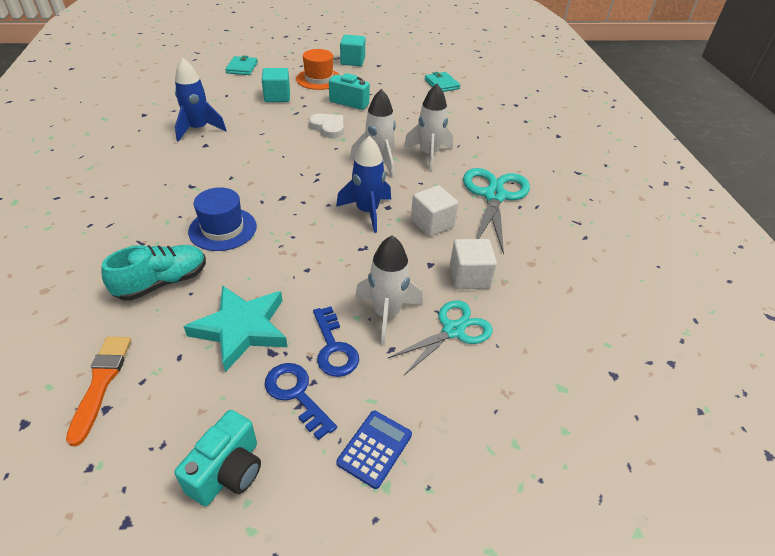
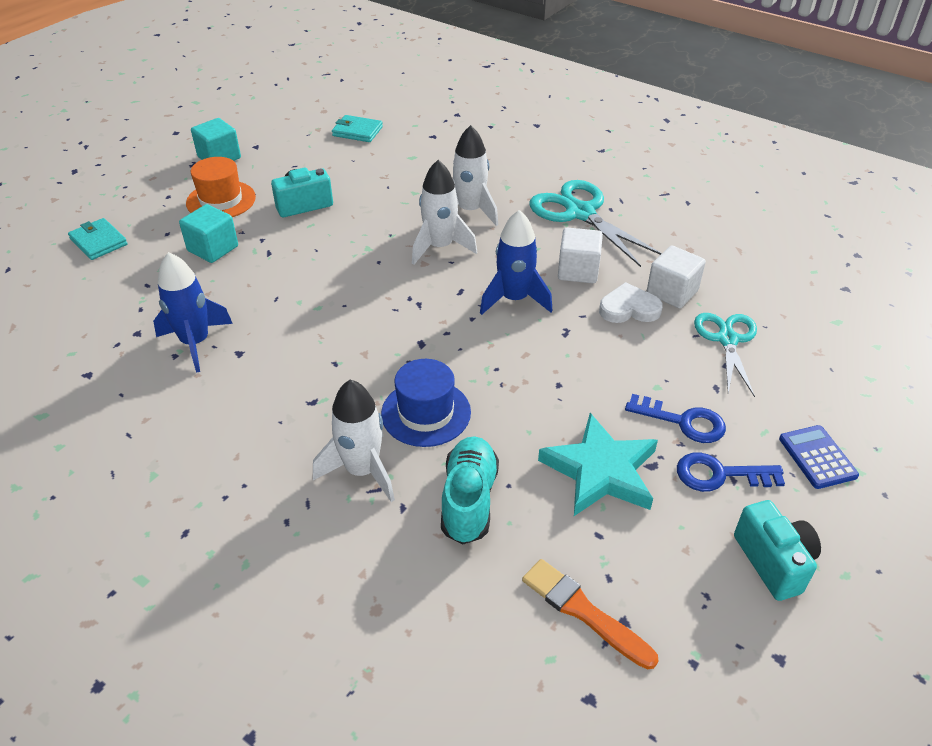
camera: 45 degrees left, 0 degrees up
(328, 127) = (333, 246): white heart -> white heart (629, 308)
(386, 314) = (671, 366): white rocket -> white rocket (362, 471)

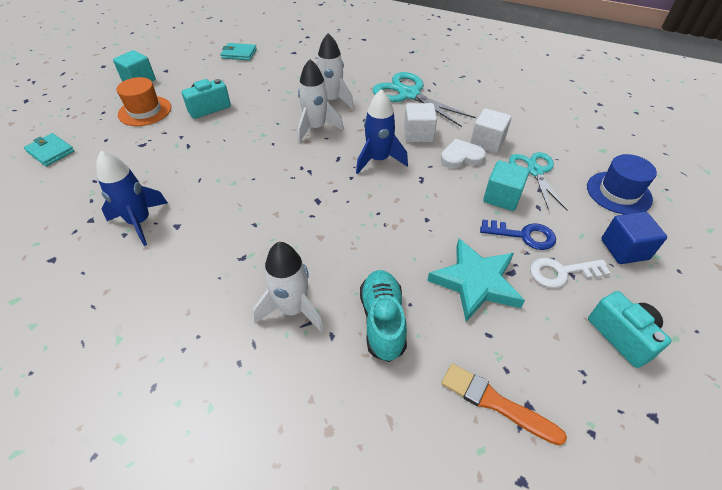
camera: 10 degrees left, 5 degrees up
(213, 249) = (144, 147): turquoise cube -> turquoise cube (502, 197)
(426, 413) = (333, 254): blue hat -> blue hat (618, 193)
(720, 474) = (562, 272): blue key -> white key
(817, 457) = (624, 249): blue calculator -> blue cube

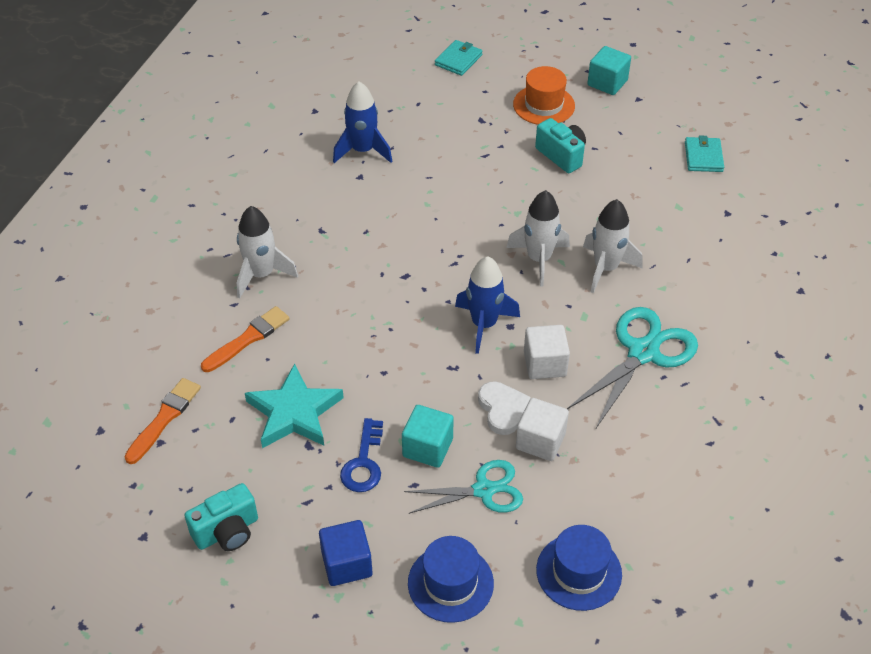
camera: 85 degrees right, 0 degrees up
(382, 321) = (248, 339): turquoise shoe -> orange brush
(562, 272) = (309, 492): white key -> none
(587, 136) = (579, 572): none -> blue hat

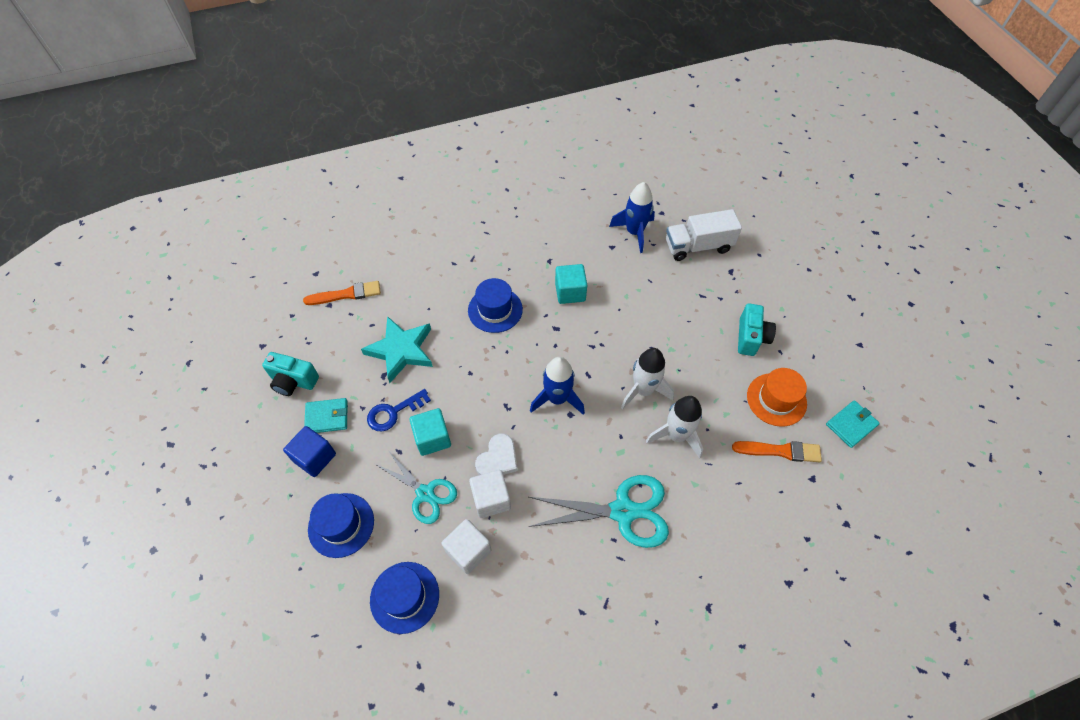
camera: 50 degrees right, 10 degrees up
(248, 339) = (434, 288): orange brush -> orange brush (780, 451)
(261, 275) = (487, 259): white rocket -> none
(331, 307) = (495, 310): none -> blue hat
(430, 121) = (698, 246): none -> white truck
(458, 60) = (770, 221): turquoise wallet -> turquoise wallet (327, 417)
(544, 105) = (785, 295): orange hat -> orange hat (776, 399)
(545, 364) = (557, 457): white cube -> white cube (468, 551)
(607, 83) = (852, 315): turquoise cube -> turquoise cube (570, 292)

